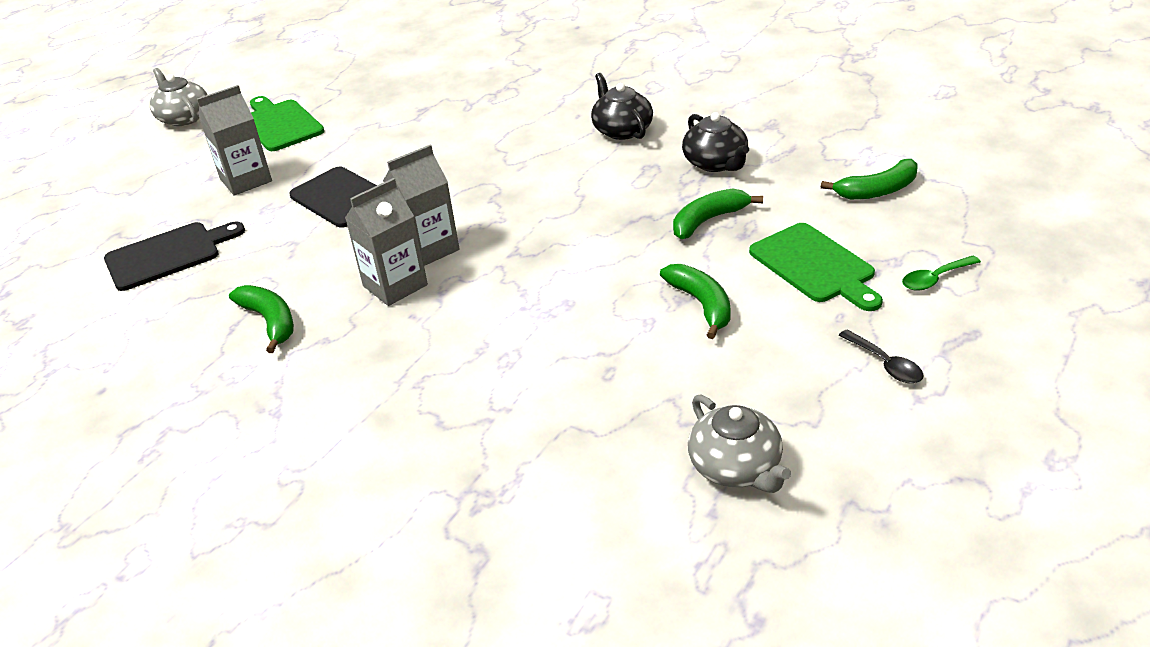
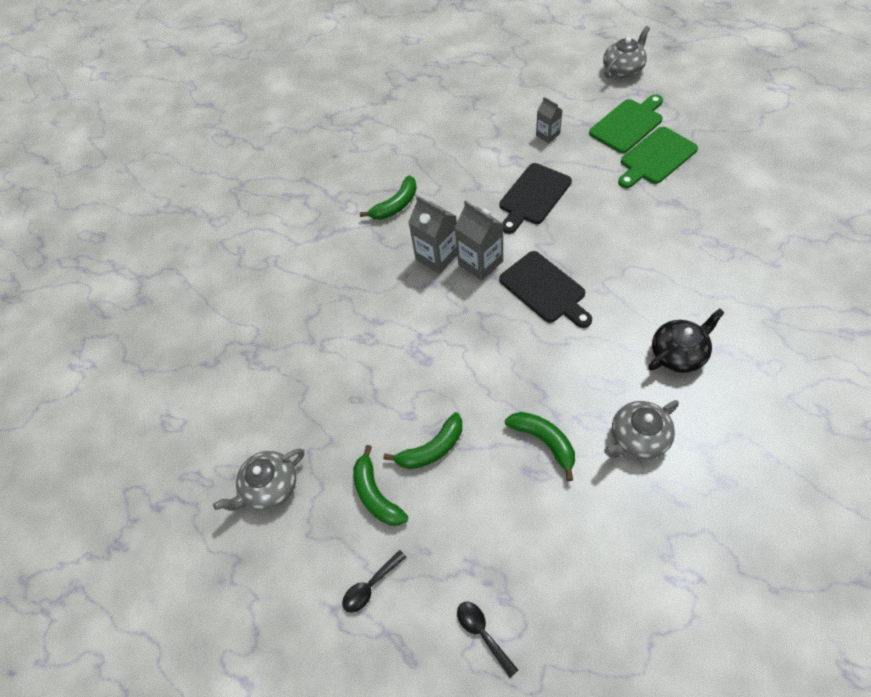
camera: 85 degrees right, 20 degrees up
(168, 255) = (457, 131): black cutting board -> black cutting board (545, 289)
(246, 180) = (547, 134): grey carton -> grey carton, size x0.60
(716, 163) = (638, 438): black teapot -> grey teapot
(815, 266) = (490, 530): green cutting board -> green cutting board (656, 158)
(877, 190) = (618, 586): green banana -> green banana (376, 494)
(934, 279) = (482, 633): green spoon -> black spoon

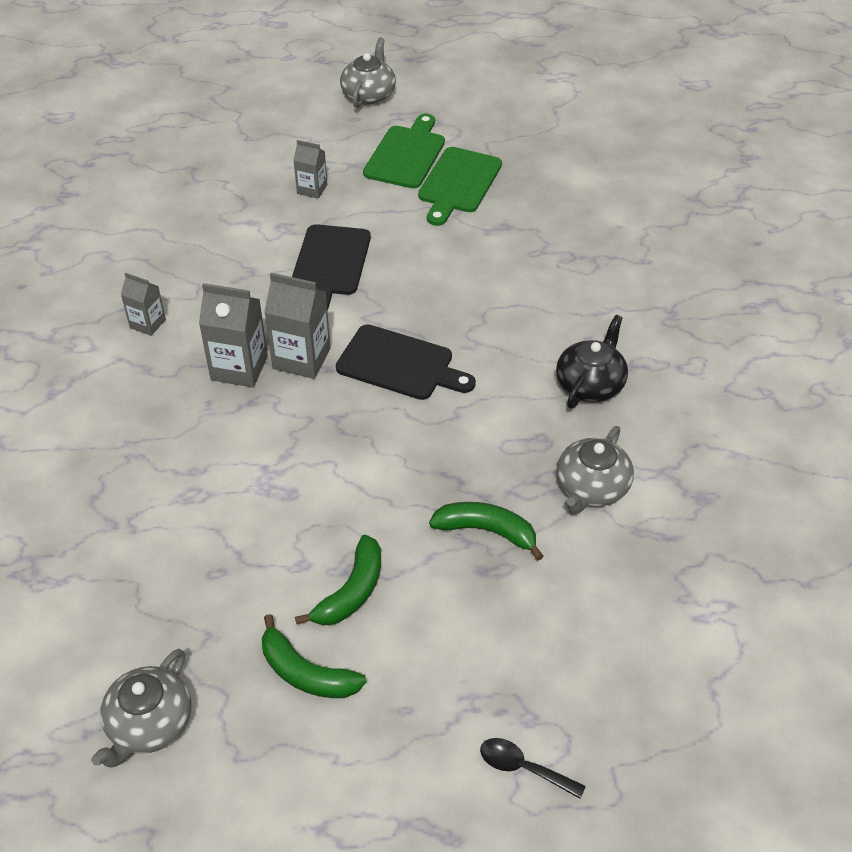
camera: 35 degrees left, 10 degrees down
(370, 586) = (355, 780): black spoon -> none
(396, 205) = (148, 323): green banana -> grey carton

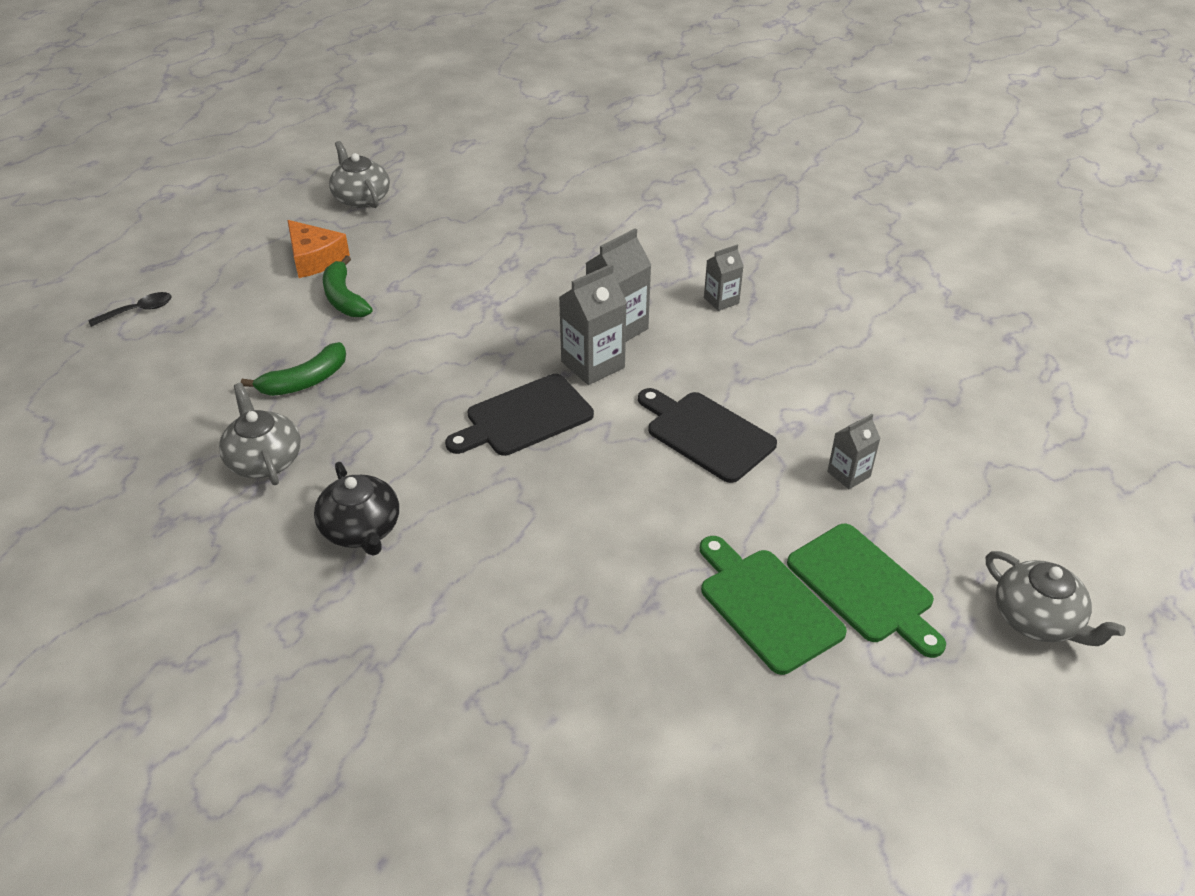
camera: 125 degrees right, 5 degrees down
(306, 673) = (315, 259): green banana -> orange cheese

